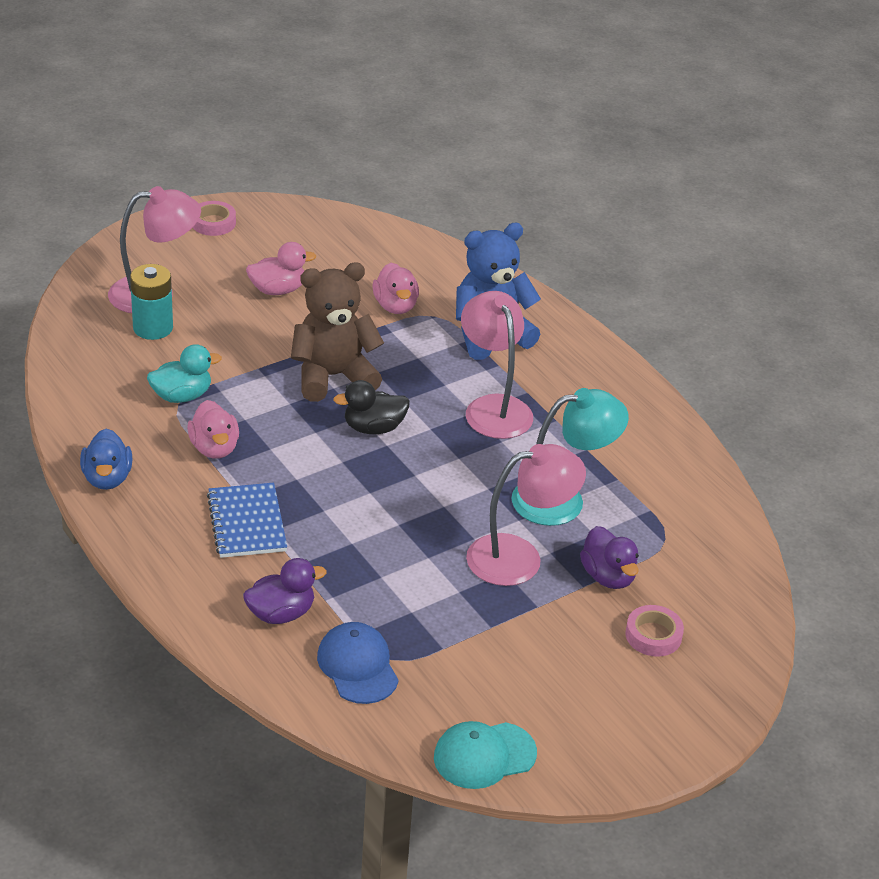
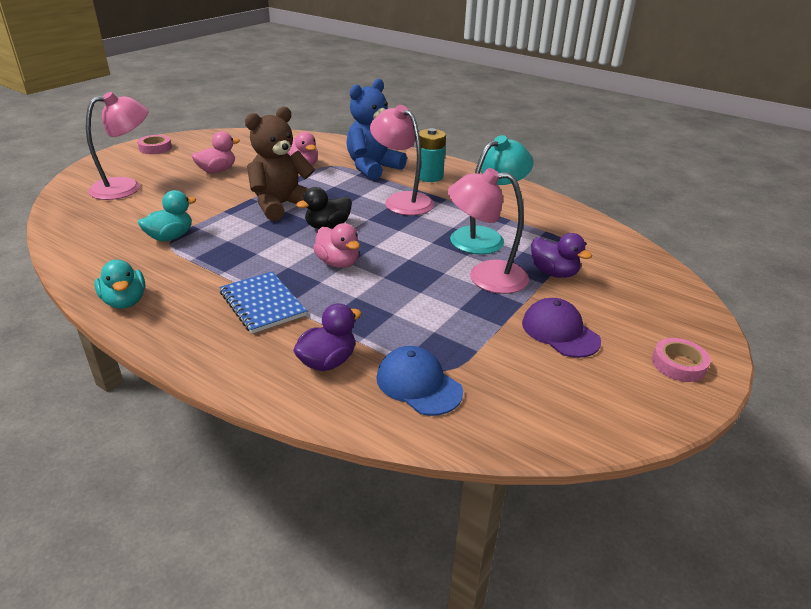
camera: 20 degrees left, 5 degrees down
(107, 478) = (125, 301): blue duck -> turquoise duck
(153, 328) = (131, 204): turquoise battery -> turquoise battery (429, 176)
(214, 448) = (211, 262): pink duck -> pink duck (338, 263)
(484, 755) = (575, 425): turquoise cap -> none
(519, 557) = (485, 276): pink lamp -> pink lamp turned 135 degrees counterclockwise
(551, 654) = (560, 332): none -> purple cap
(653, 635) = (616, 300): pink tape -> pink tape (678, 364)

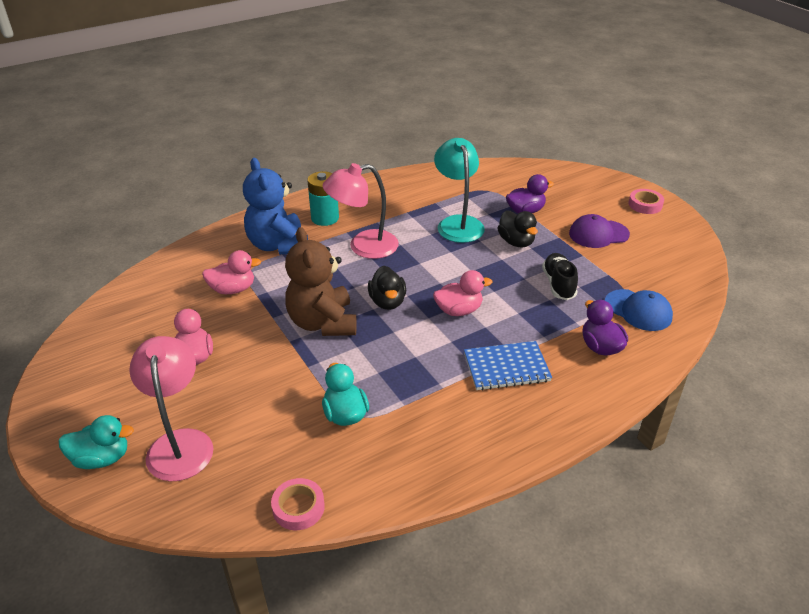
camera: 65 degrees left, 5 degrees up
(125, 301) = (463, 460): turquoise duck -> turquoise duck (102, 458)
(155, 148) = (67, 404): pink tape -> pink tape (298, 507)
(418, 384) = (638, 310): blue cap -> blue cap turned 120 degrees counterclockwise
(427, 316) = (558, 284): none -> black shoe
(485, 276) = (516, 242): pink lamp -> black duck

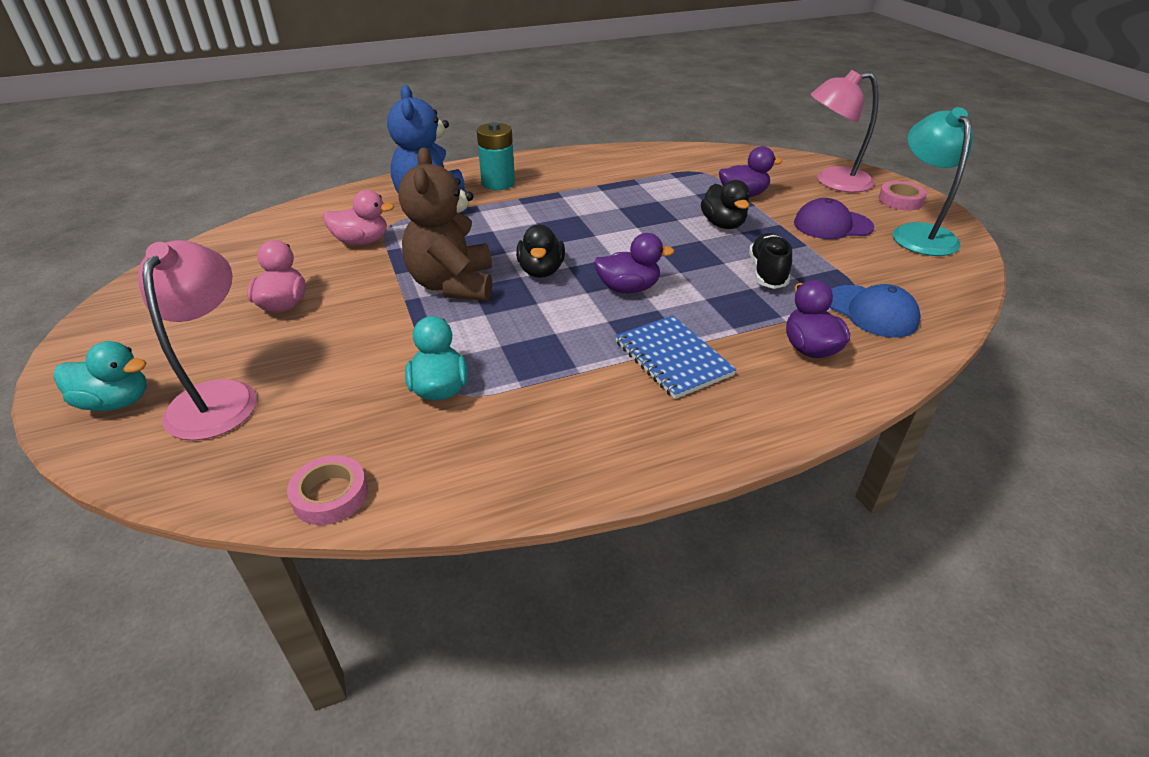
camera: 10 degrees right, 0 degrees up
(363, 247) = (532, 213): pink lamp -> pink lamp (832, 181)
(458, 223) = (655, 200): turquoise lamp -> turquoise lamp (919, 233)
(459, 310) = (628, 288): pink duck -> purple duck
(506, 367) = (673, 358): blue notebook -> blue notebook turned 60 degrees clockwise

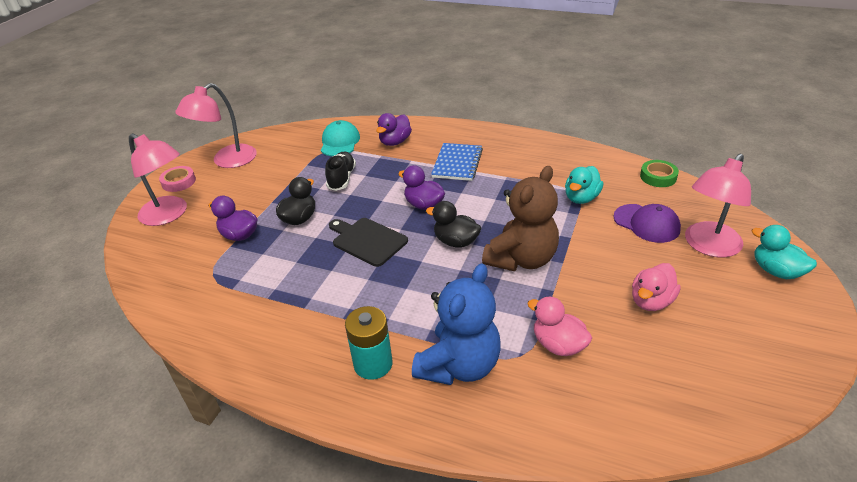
camera: 135 degrees left, 0 degrees up
(330, 495) = (658, 177): pink tape -> green tape
(541, 271) = (456, 241): black duck -> black duck turned 105 degrees counterclockwise
(627, 236) = (367, 241): none -> black cutting board
(767, 273) = (342, 178): black shoe -> black shoe turned 135 degrees clockwise
(832, 225) = (249, 187): purple cap -> purple cap (646, 223)
(871, 311) = (340, 142): blue cap -> turquoise cap
(919, 233) = (227, 161): turquoise lamp -> pink lamp

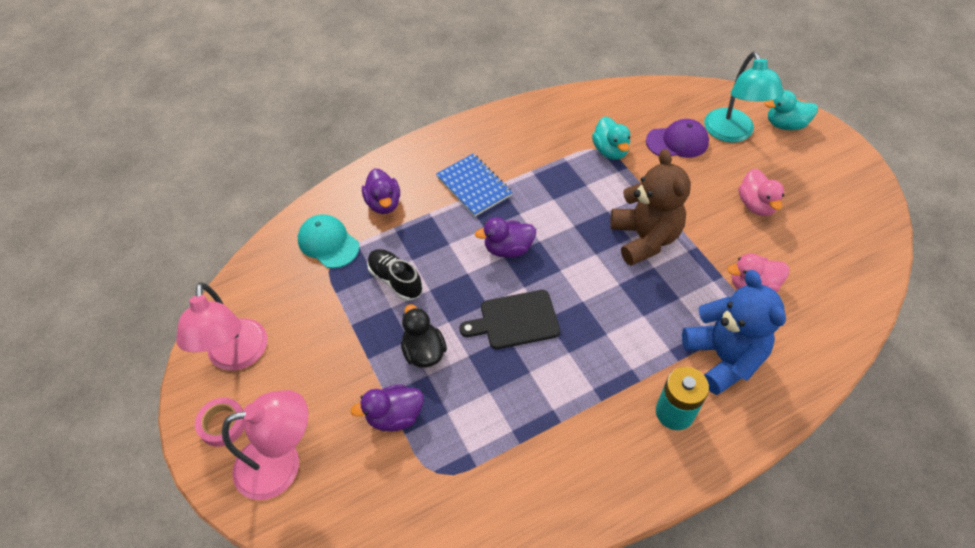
camera: 50 degrees left, 15 degrees up
(456, 241) = (581, 262): black duck -> none
(658, 177) = (633, 92): green tape -> none
(708, 246) = (732, 133): pink lamp -> turquoise lamp

